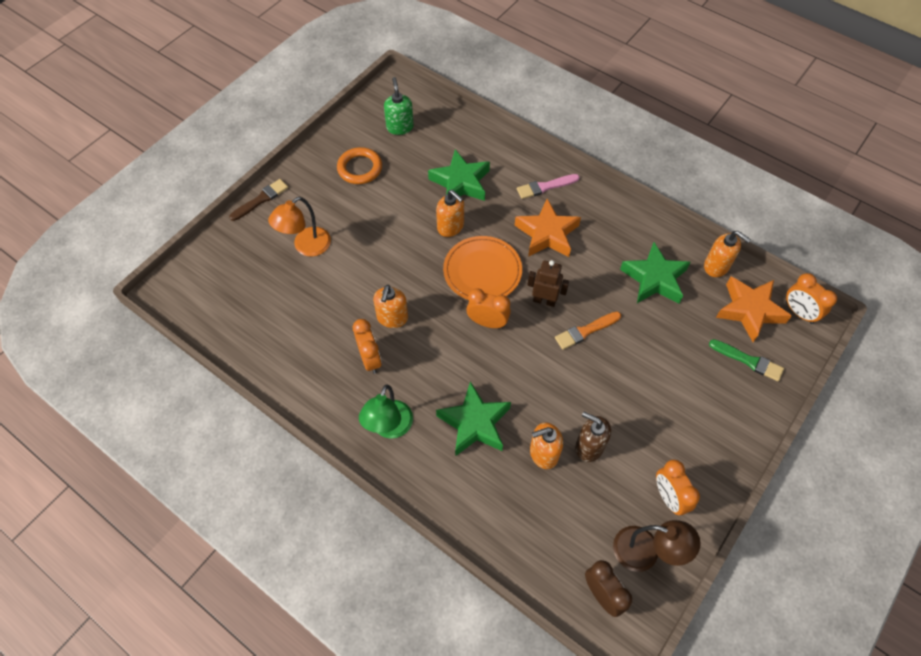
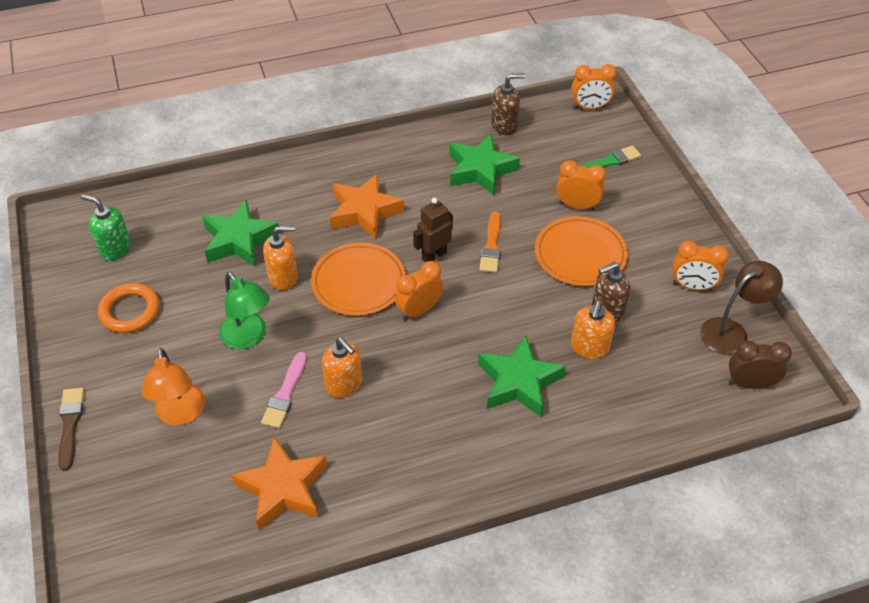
camera: 55 degrees left, 10 degrees down
(370, 359) = (376, 430): orange clock -> orange clock (577, 206)
(389, 428) = (468, 456): green lamp -> green lamp (248, 337)
(545, 187) = (311, 183): pink brush -> pink brush (285, 394)
(630, 396) = (580, 254): none -> orange plate
(716, 266) = (504, 126): orange soap dispenser -> brown soap dispenser
(749, 310) = (563, 133): orange star -> orange star (283, 488)

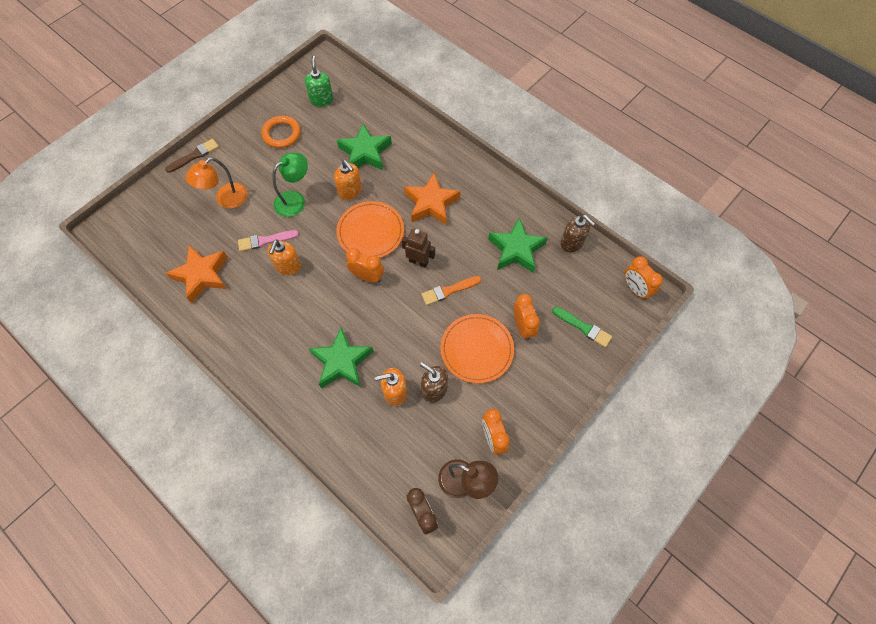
camera: 60 degrees right, 15 degrees up
(248, 337) = (295, 200): green lamp -> green lamp turned 150 degrees counterclockwise

